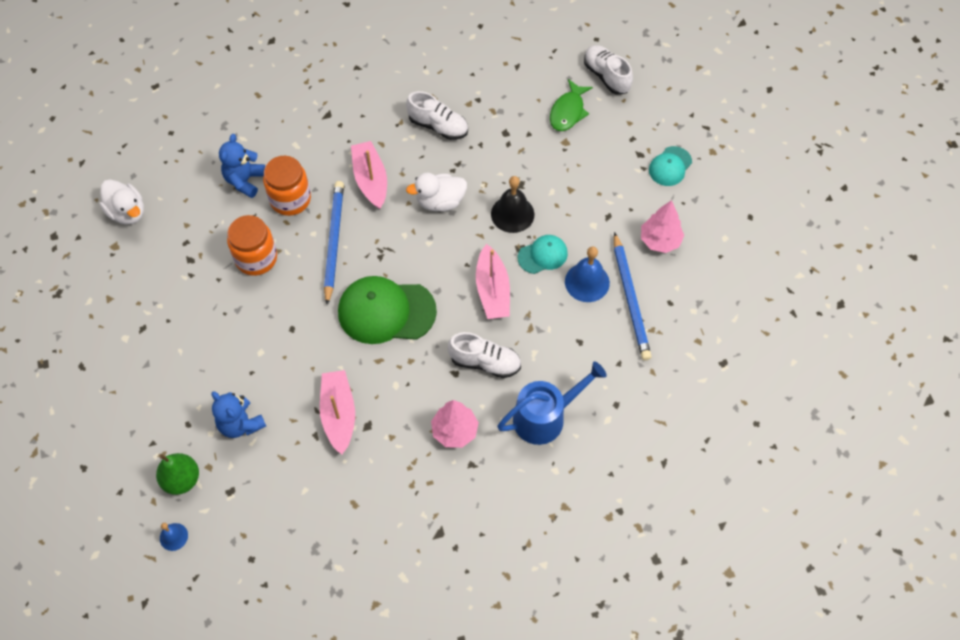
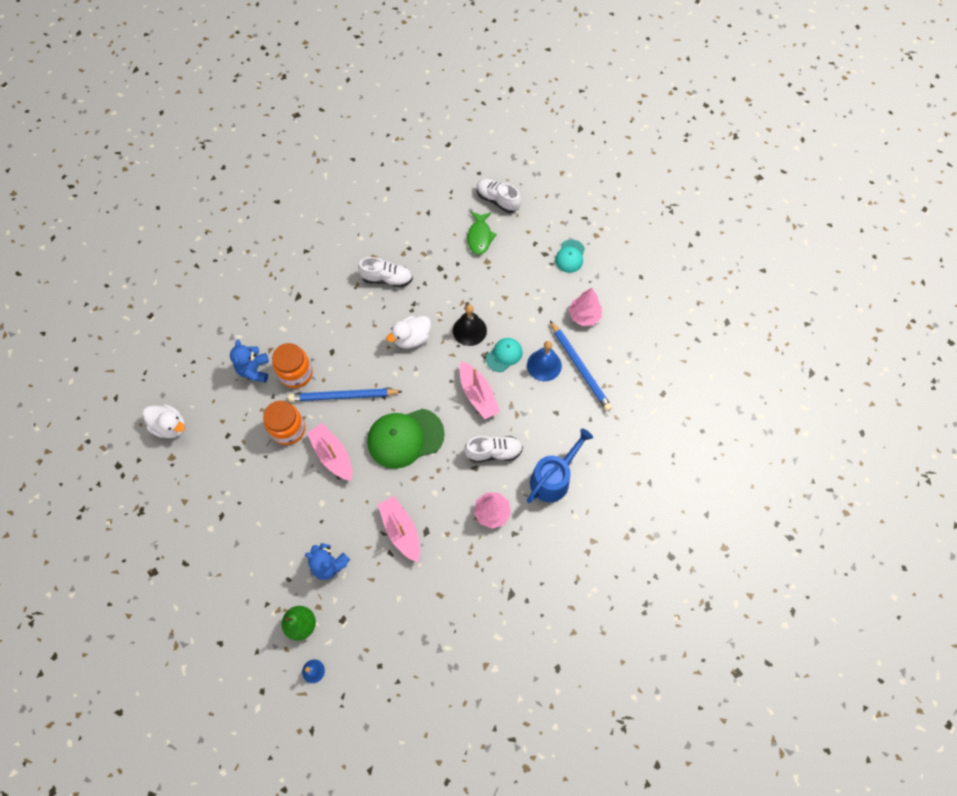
camera: 20 degrees left, 5 degrees up
(333, 241) = (343, 396): blue pencil -> blue pencil turned 75 degrees counterclockwise
(370, 180) = (352, 338): pink boat -> pink boat (332, 455)

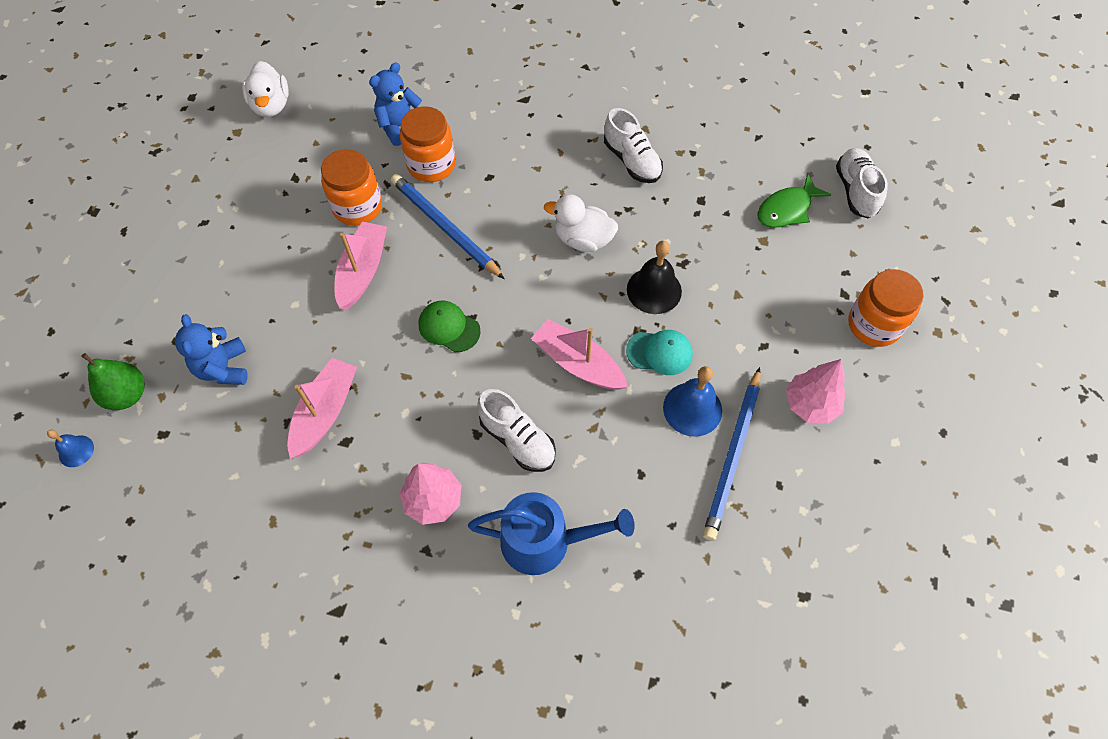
camera: 50 degrees right, 5 degrees down
(405, 438) = (449, 327): green cap -> green cap, size x0.54
(478, 395) = (578, 363): pink boat -> pink boat turned 105 degrees clockwise
(570, 256) = (874, 325): turquoise cap -> orange jar

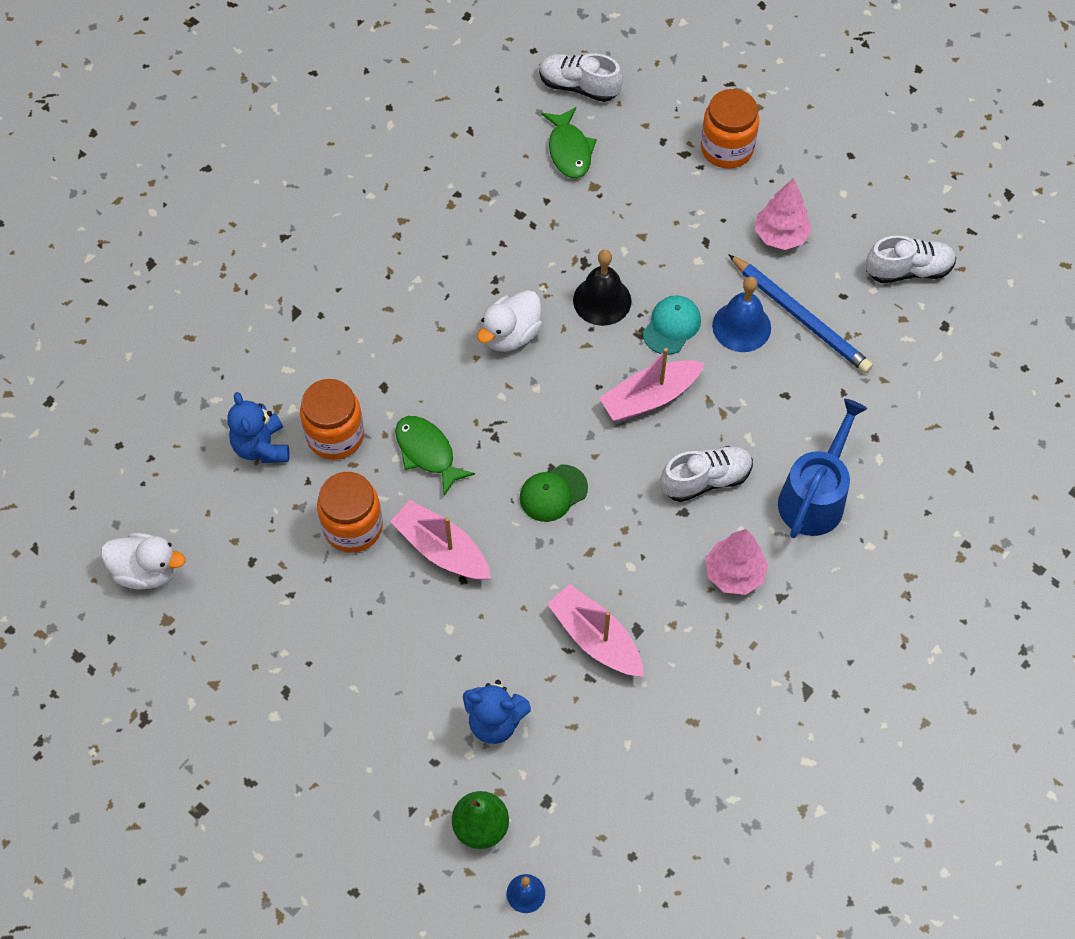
camera: 65 degrees left, 0 degrees up
(445, 227) = (427, 452): blue pencil -> green fish
(632, 161) = (437, 250): white shoe -> white shoe (908, 270)

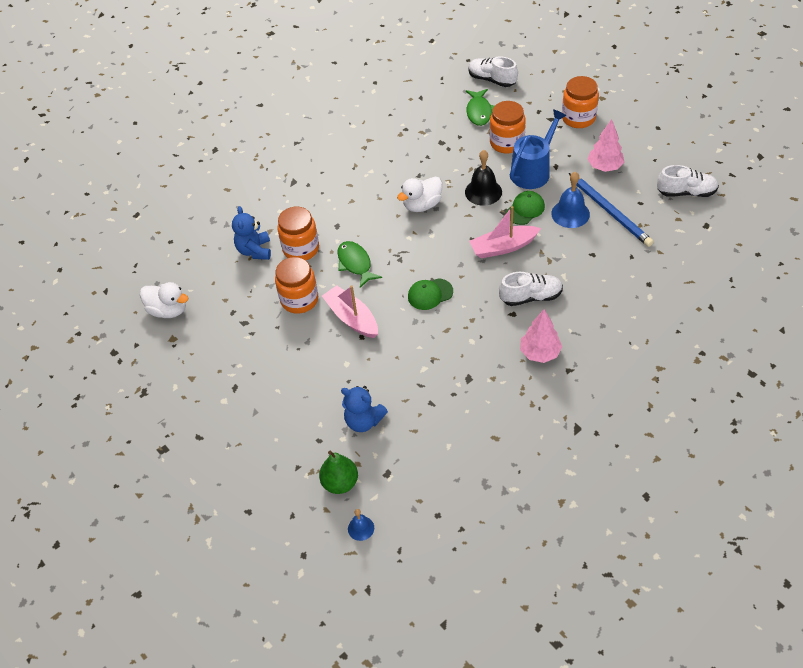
camera: 15 degrees right, 10 degrees down
(595, 638) = (440, 380): pink boat -> none
(623, 206) = (506, 143): none -> orange jar
(671, 326) = (525, 209): turquoise cap -> green cap
(814, 497) = (602, 314): blue watering can -> blue watering can (533, 171)

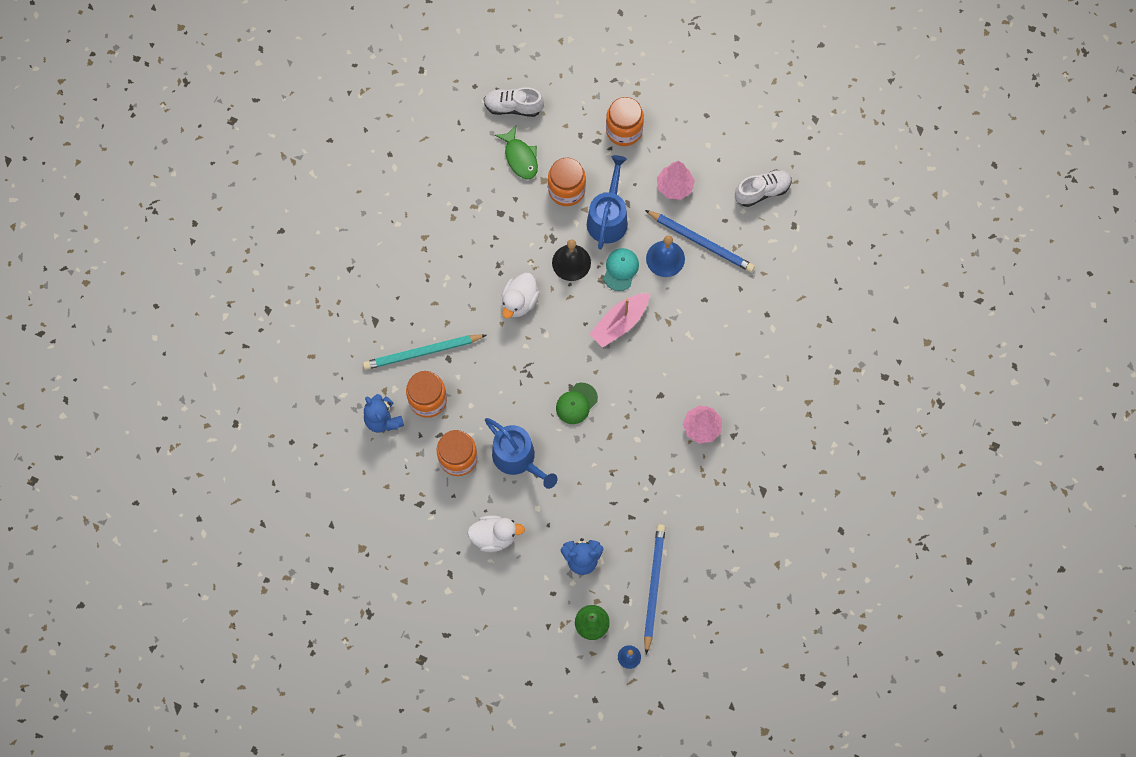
camera: 30 degrees left, 20 degrees up
(168, 310) = (339, 520): white duck -> white duck (494, 536)
(318, 215) = (422, 353): none -> turquoise pencil
(352, 318) = (517, 458): pink boat -> blue watering can
(355, 264) = (490, 396): green fish -> none
(420, 472) = (653, 586): none -> blue pencil
(525, 209) = (620, 269): green cap -> turquoise cap
(531, 297) = (669, 370): white shoe -> none

